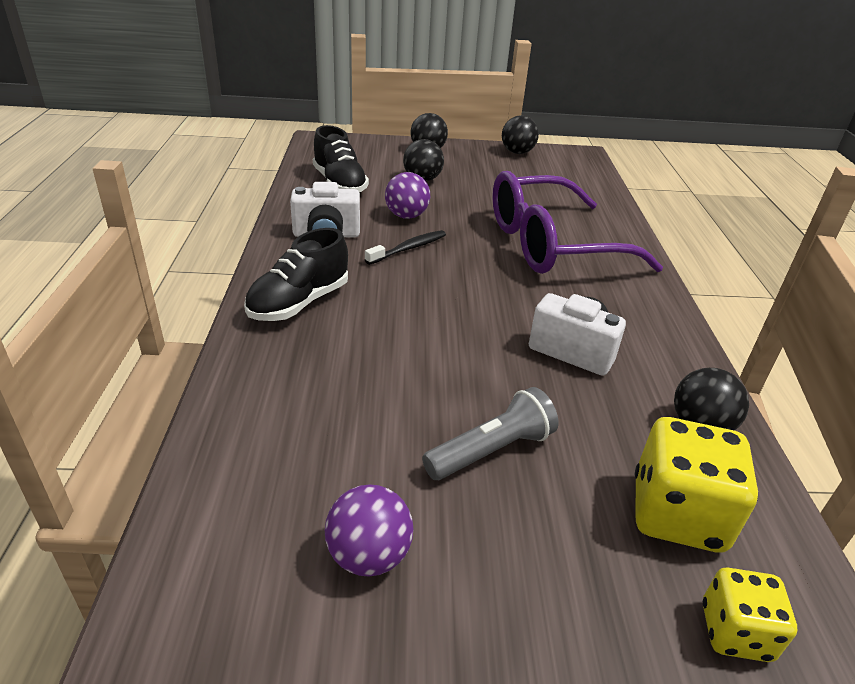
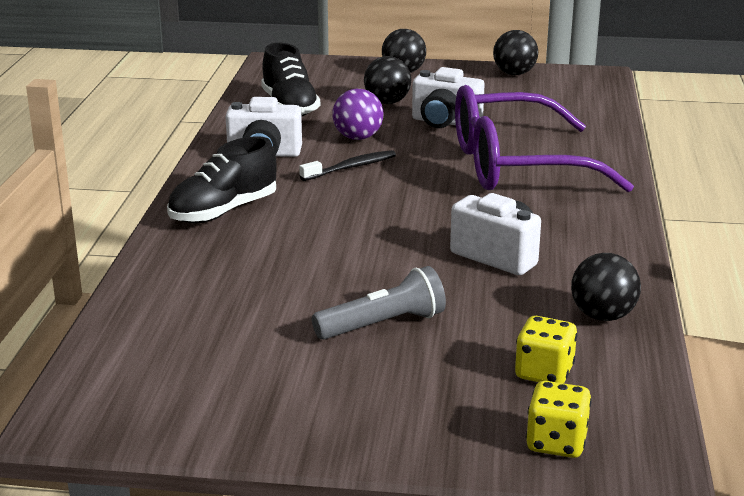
camera: 10 degrees right, 10 degrees down
(369, 555) = (250, 383): purple ball -> none
(476, 199) = (445, 122): none -> white camera
(677, 514) = (544, 373): yellow dice -> yellow dice, size x0.60

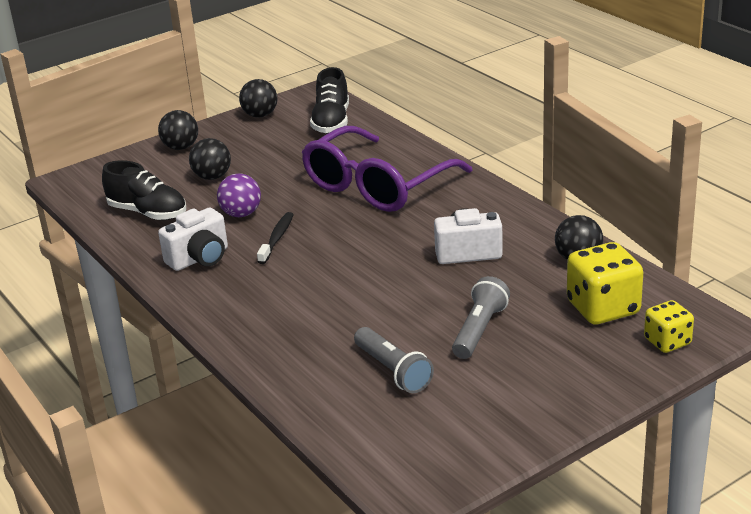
camera: 40 degrees left, 5 degrees up
(223, 211) = (251, 313): black shoe -> black shoe (331, 122)
(245, 315) = (393, 371): none -> grey flashlight
(445, 122) = (279, 174): white camera -> none
(544, 373) = (603, 308): yellow dice -> yellow dice, size x1.67

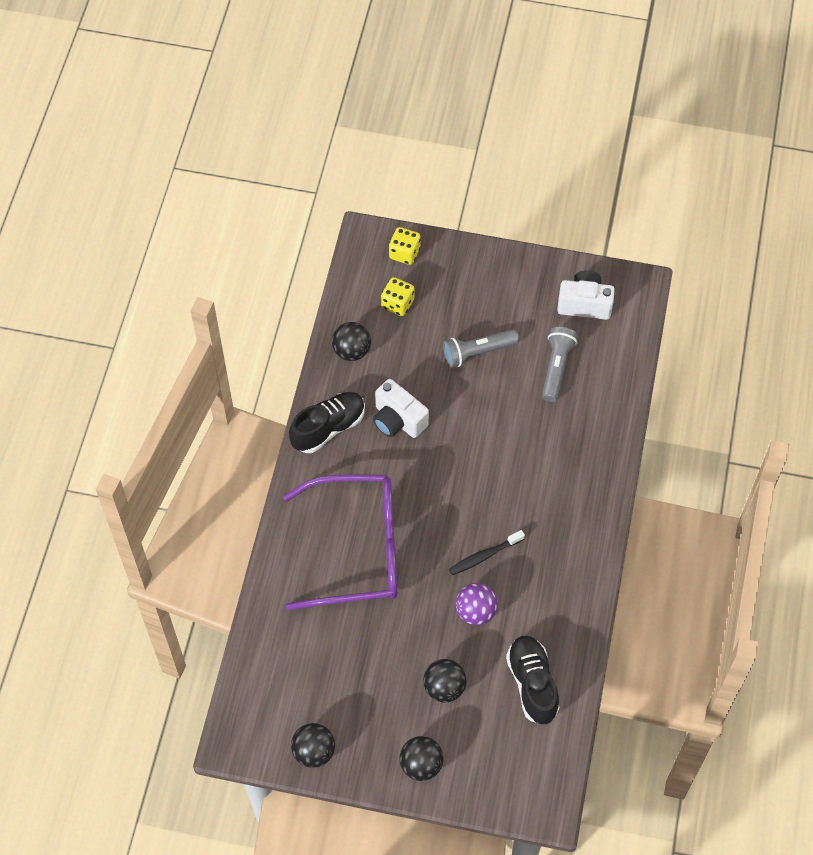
camera: 135 degrees left, 30 degrees up
(199, 258) = (552, 585): white camera -> white camera (584, 304)
(331, 122) = (280, 676): black shoe -> black shoe (328, 428)
(603, 308) = (397, 304): yellow dice -> yellow dice, size x0.60

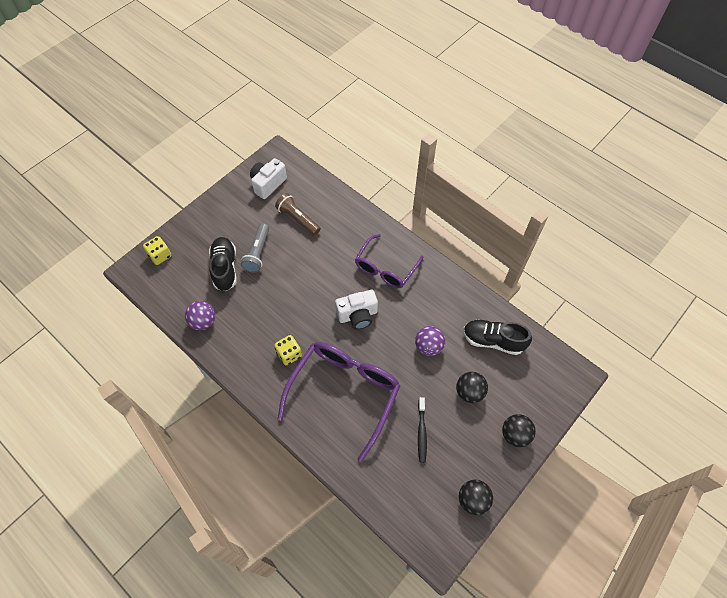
camera: 60 degrees left, 0 degrees up
(328, 428) = (247, 365): black shoe -> black shoe (225, 268)
(351, 351) = (203, 321): black ball -> purple ball
(397, 304) = (191, 278): yellow dice -> yellow dice (289, 354)
(398, 420) = (271, 321): white camera -> white camera (357, 315)
(484, 556) = (394, 322): black toothbrush -> black toothbrush (421, 432)
(553, 507) = (385, 268): none -> purple glasses
(556, 368) = (298, 219): grey flashlight -> brown flashlight

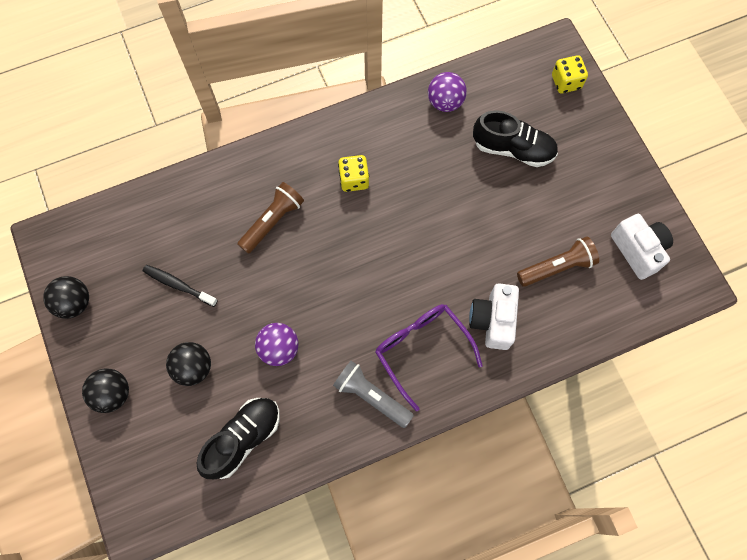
camera: 115 degrees right, 10 degrees up
(258, 253) = (520, 195): grey flashlight -> grey flashlight (371, 396)
(345, 392) = (272, 221): purple glasses -> brown flashlight
(357, 315) = (367, 281): white camera -> white camera (492, 320)

